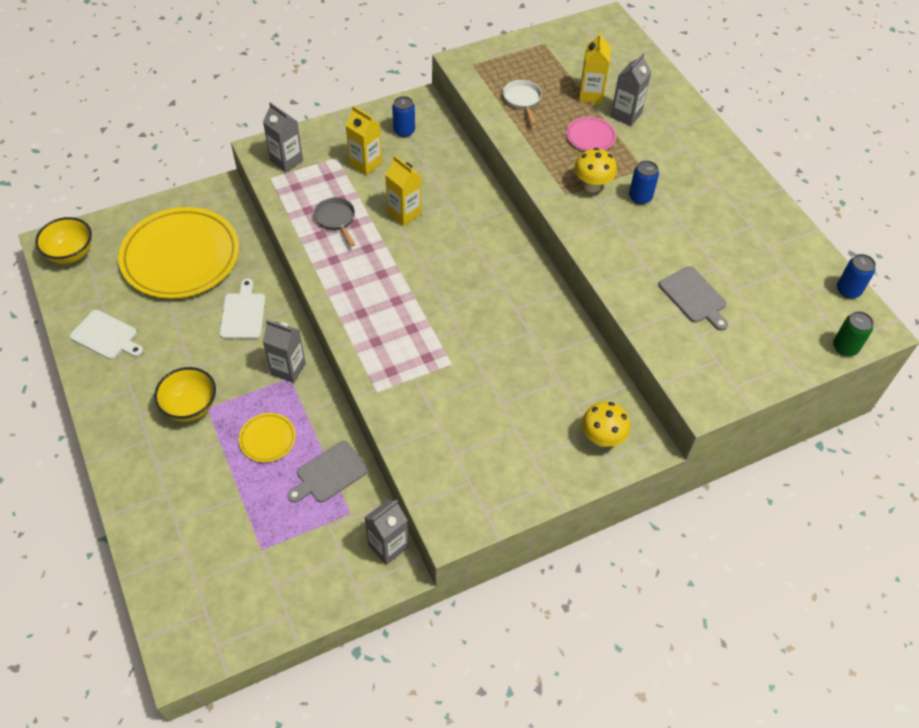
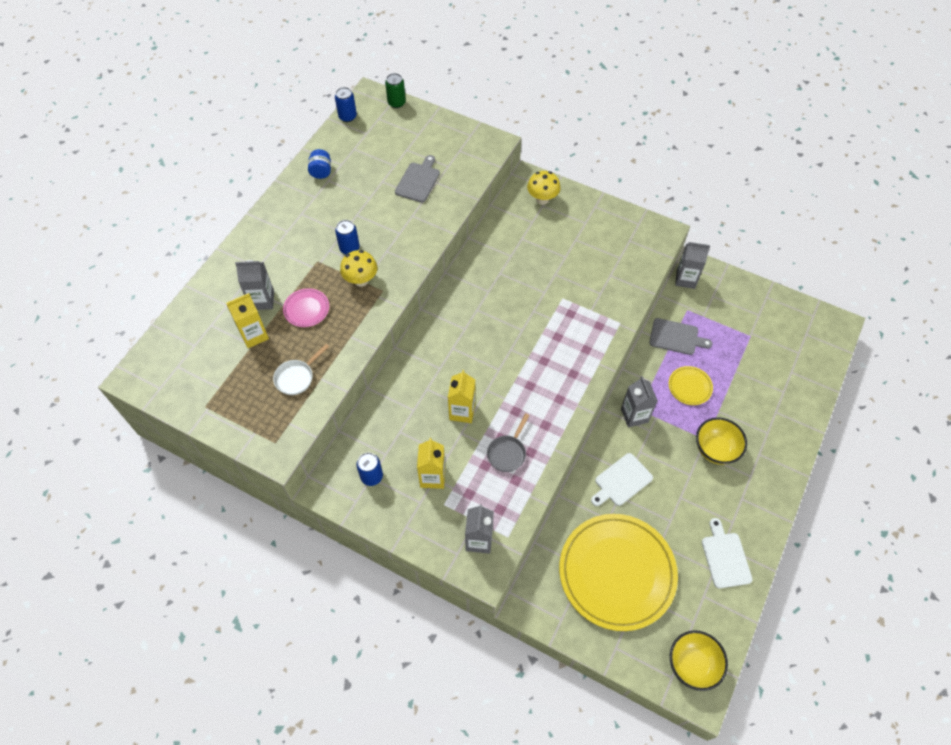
camera: 125 degrees left, 5 degrees up
(769, 227) = (321, 171): none -> blue jar

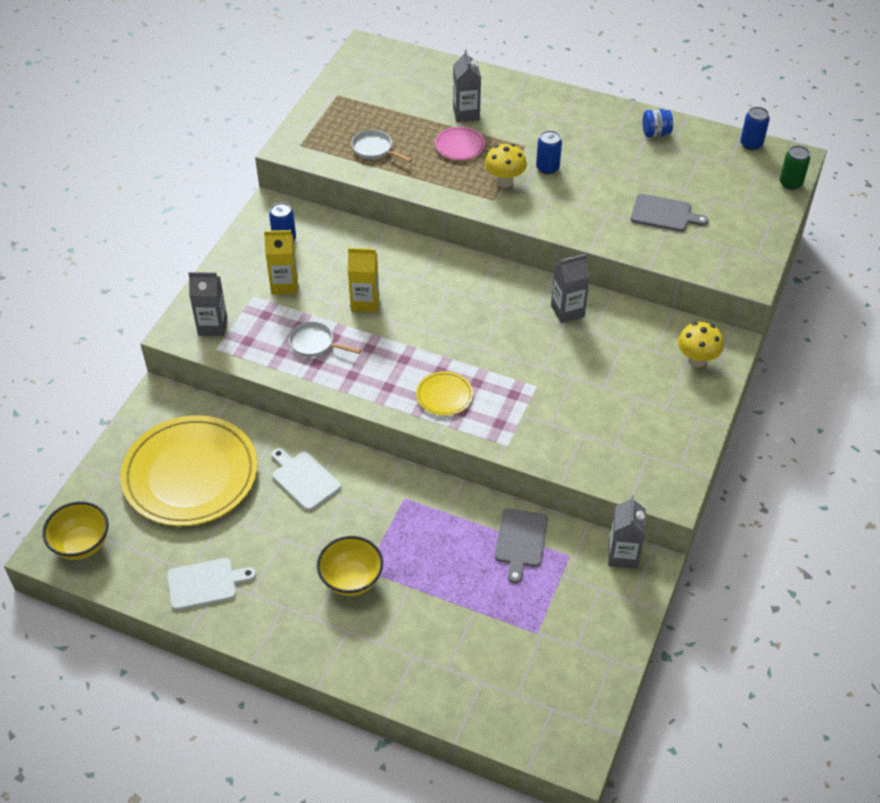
camera: 85 degrees right, 10 degrees down
(254, 335) = (422, 114): yellow carton -> none
(507, 452) = (315, 344): grey pan -> white pan
(634, 415) = (394, 492): grey carton -> grey carton (567, 311)
(690, 387) = (443, 554): yellow plate -> yellow plate (444, 395)

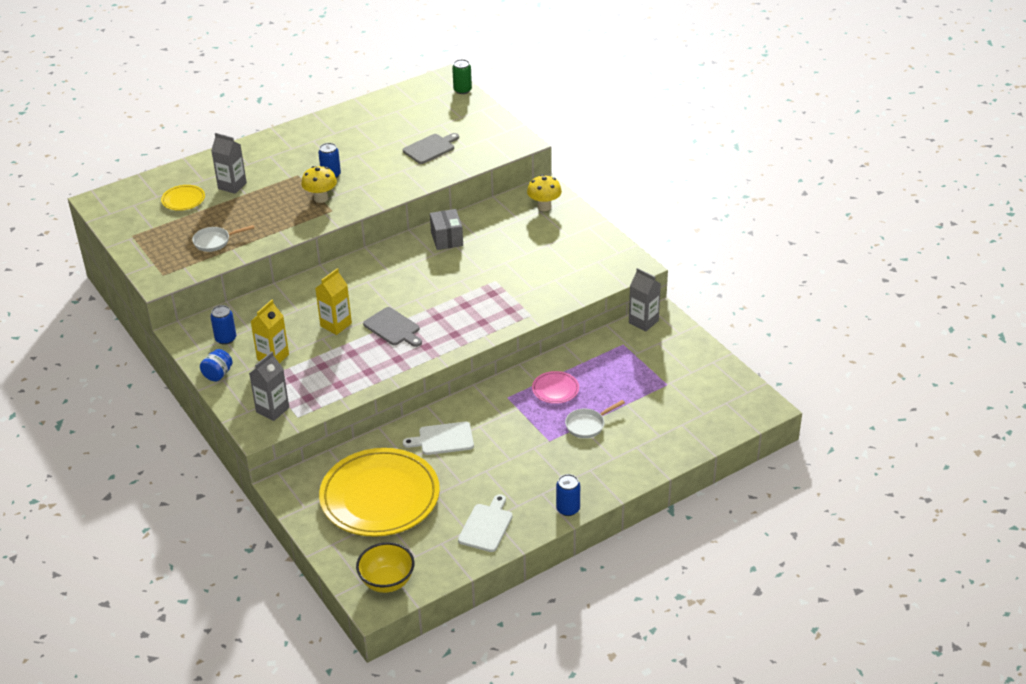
camera: 55 degrees left, 10 degrees down
(315, 344) = (348, 364): white pan -> white pan (587, 425)
(351, 580) = (551, 451): yellow bowl -> none
(444, 395) = (461, 324): yellow plate -> yellow plate (183, 200)
(459, 146) = (261, 202): pink plate -> pink plate (555, 389)
(520, 541) = (592, 360): grey cutting board -> grey cutting board (393, 328)
(567, 311) = (447, 239): grey carton -> grey box
(655, 133) = (355, 118): blue jar -> blue jar (218, 374)
(751, 144) = (411, 87): blue can -> blue can (568, 509)

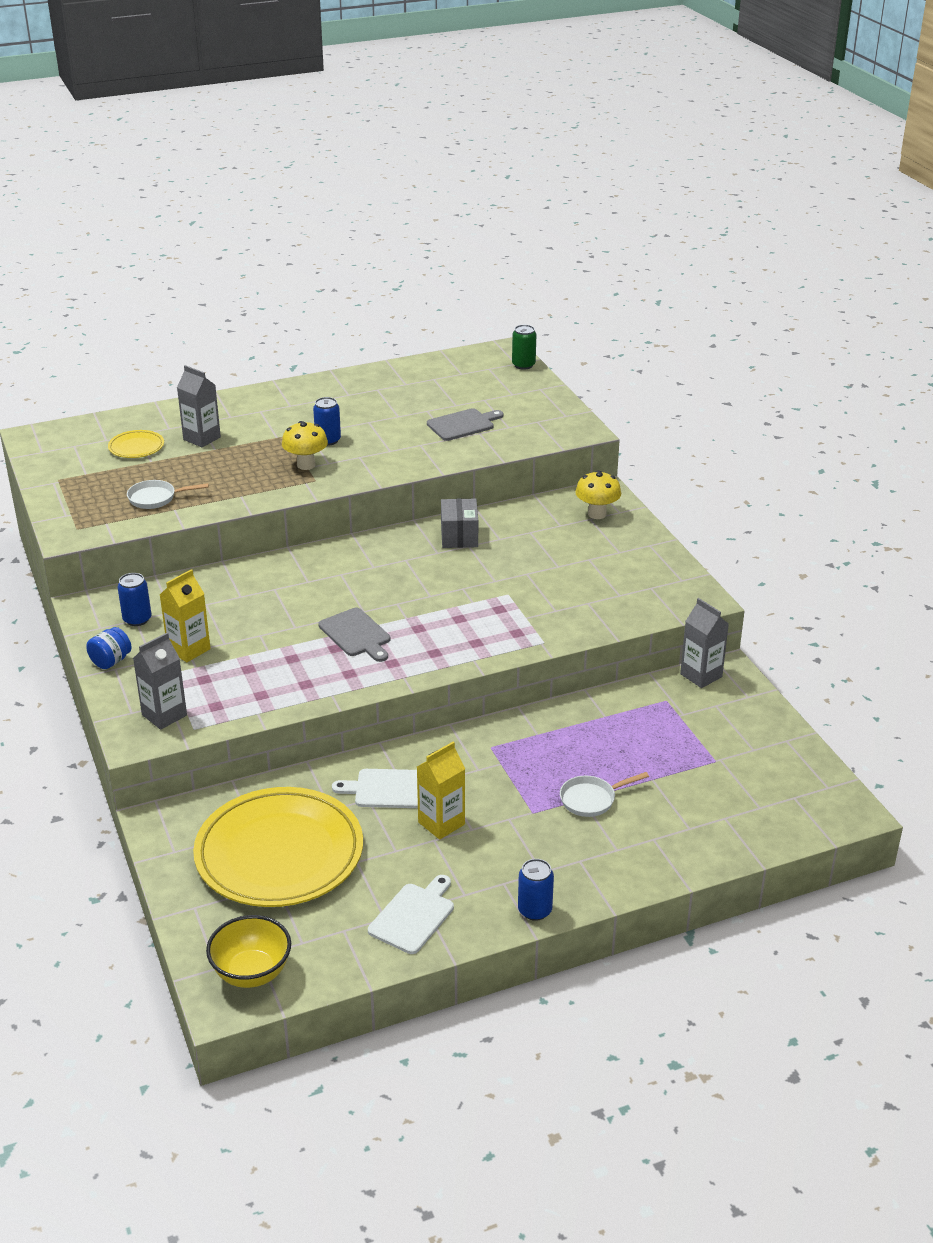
camera: 10 degrees right, 5 degrees down
(336, 325) = (283, 621): yellow carton -> yellow carton (441, 823)
(555, 389) = (559, 746): pink plate -> none

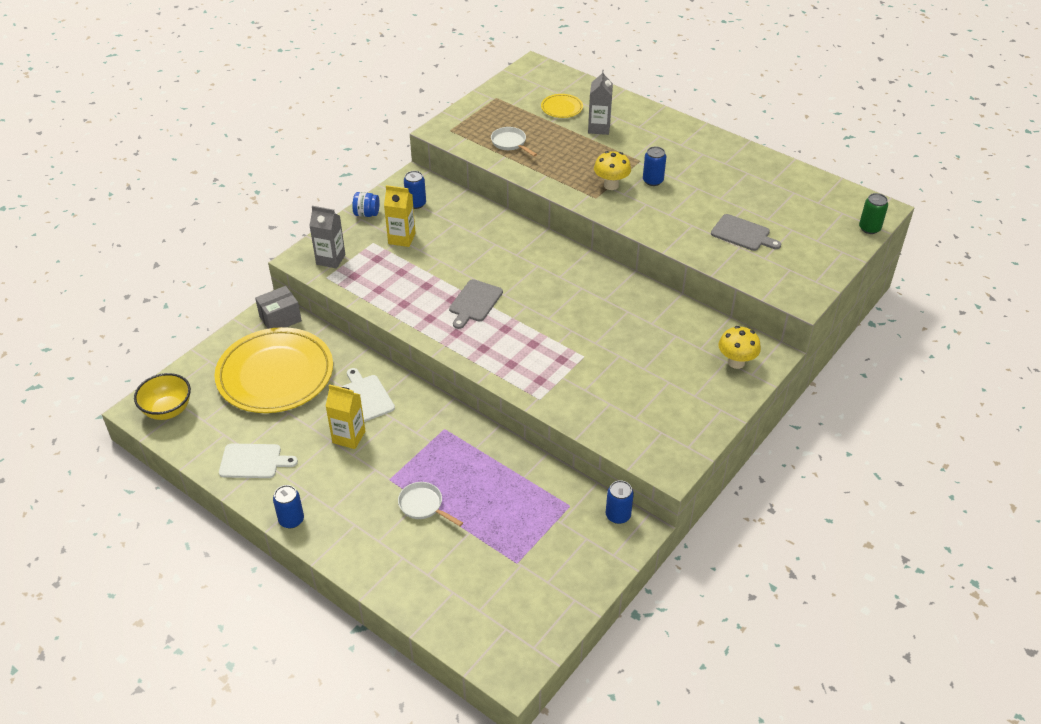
camera: 60 degrees right, 10 degrees up
(459, 536) = (635, 302): grey box -> grey box (280, 319)
(701, 675) = (618, 515): grey carton -> blue can

